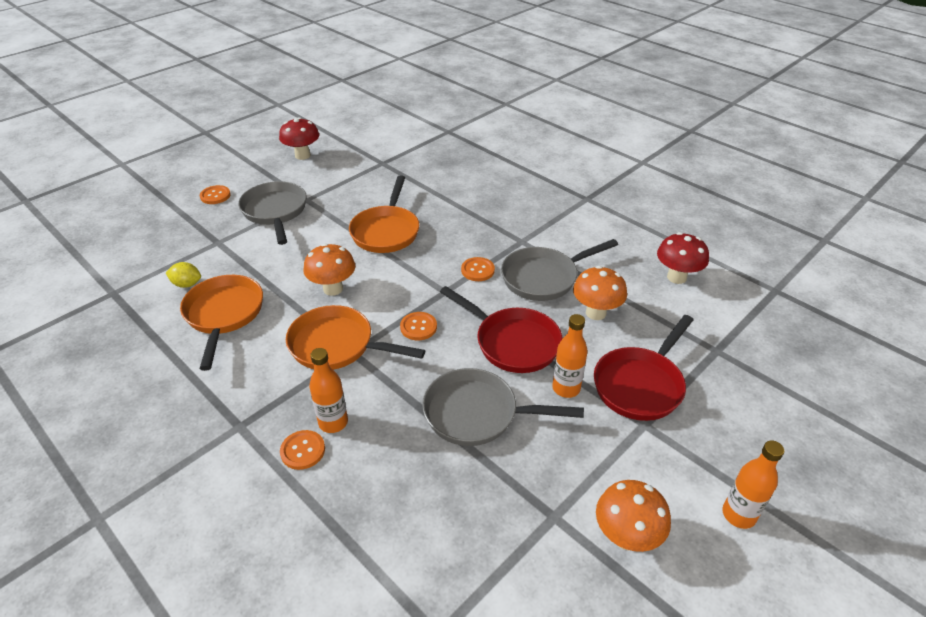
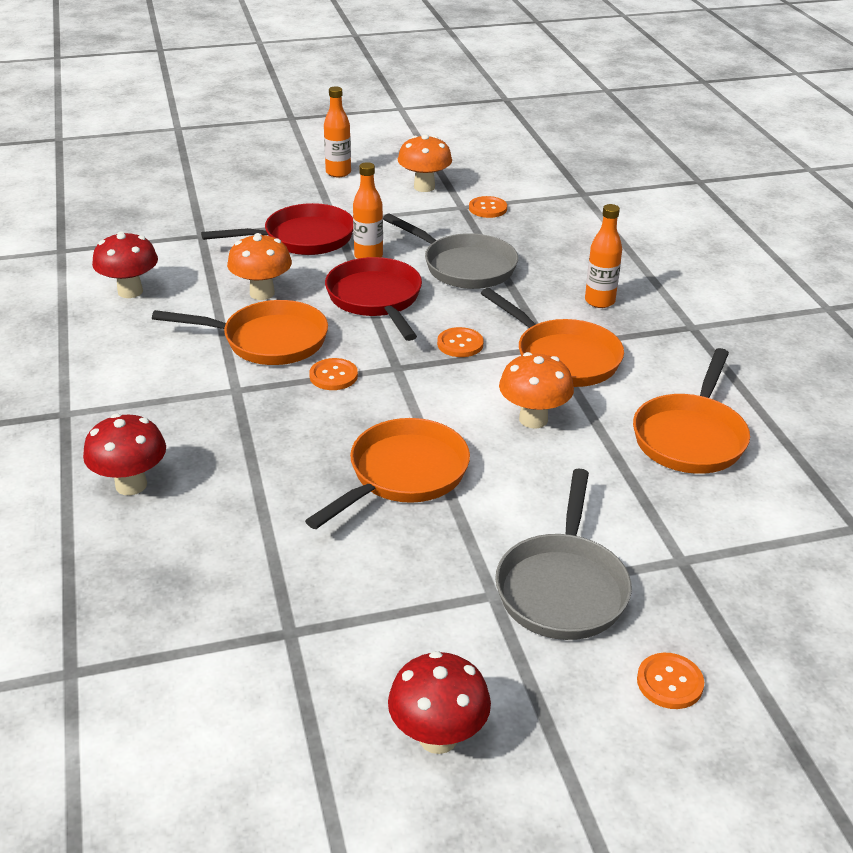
camera: 150 degrees left, 5 degrees down
(187, 284) = (739, 500): yellow lemon -> none
(303, 450) = (636, 293): orange button -> orange button (487, 208)
(509, 183) = (131, 485): none -> red mushroom
(543, 278) = (268, 341): grey pan -> orange pan

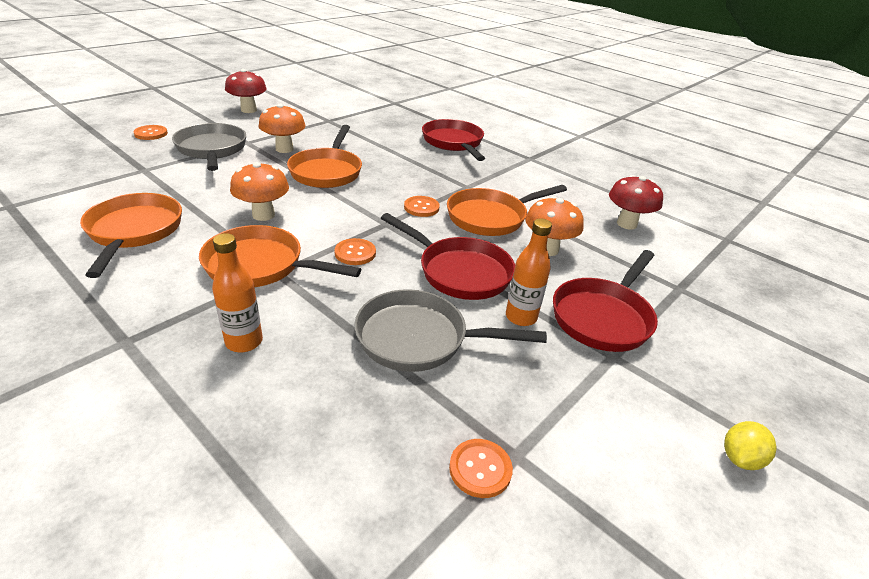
camera: 145 degrees right, 0 degrees up
(131, 485) = (453, 143): red mushroom -> red pan
(338, 172) = (740, 458): orange bottle -> yellow lemon
(424, 187) = (608, 482): orange mushroom -> orange mushroom (284, 149)

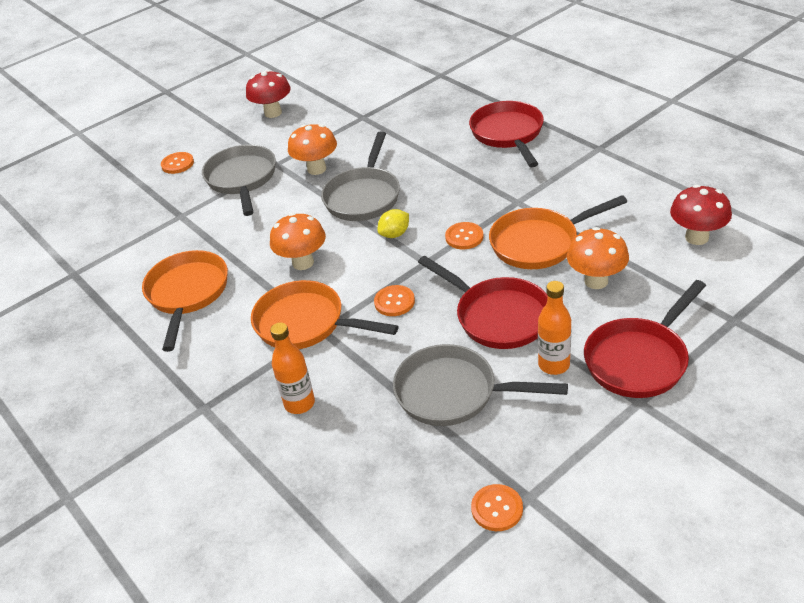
camera: 15 degrees right, 5 degrees up
(327, 171) = (363, 196): orange pan -> grey pan
(740, 458) = (734, 496): yellow lemon -> yellow lemon (395, 234)

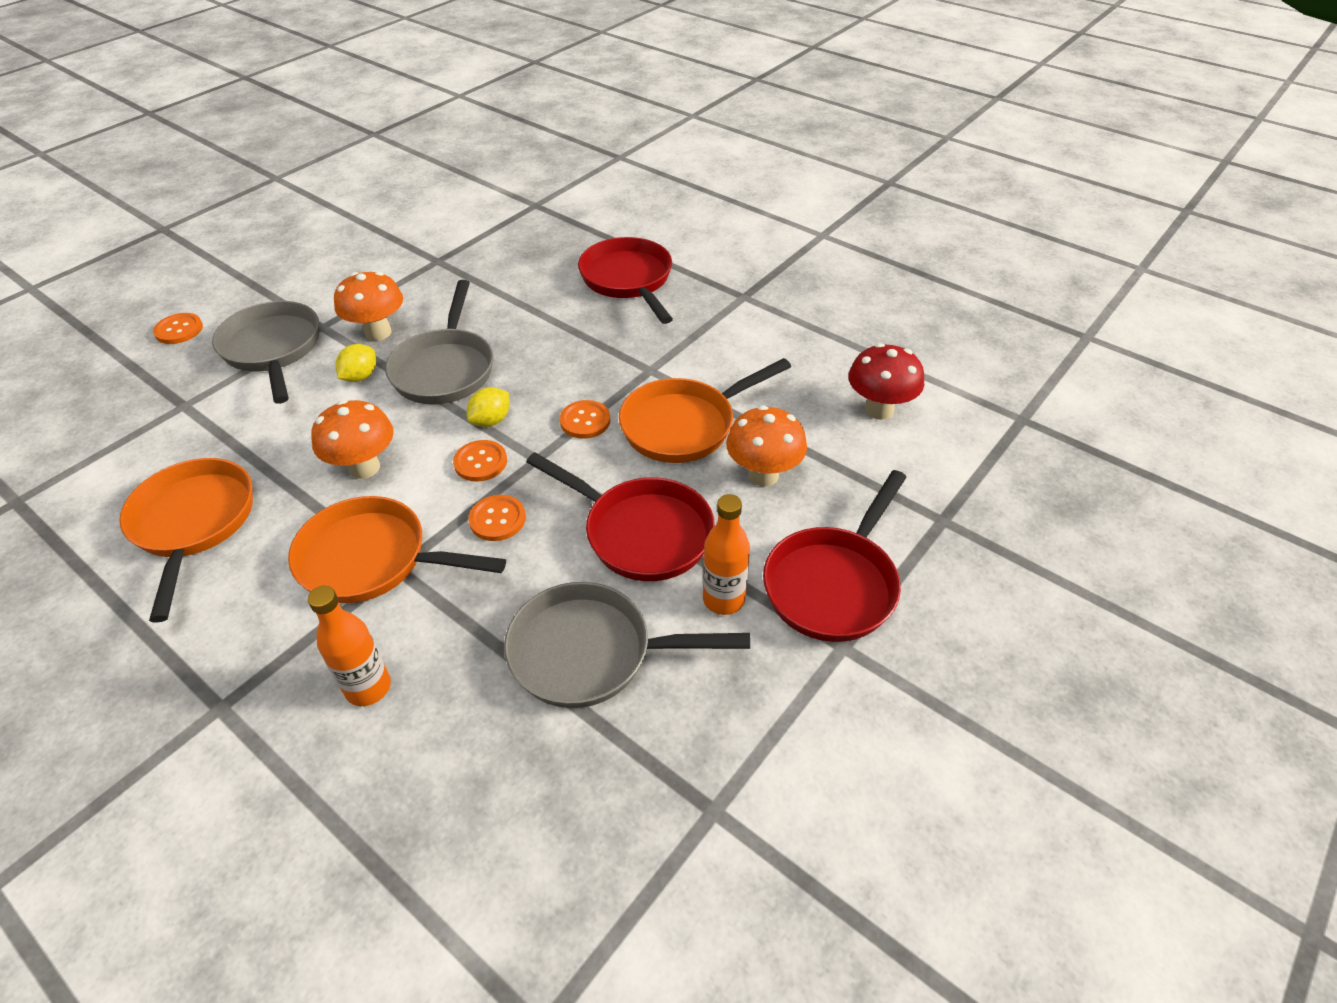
camera: 15 degrees left, 5 degrees up
(273, 113) = (314, 256): red mushroom -> none
(302, 200) = (360, 376): none -> yellow lemon
(497, 509) = (670, 834): orange button -> orange button (480, 462)

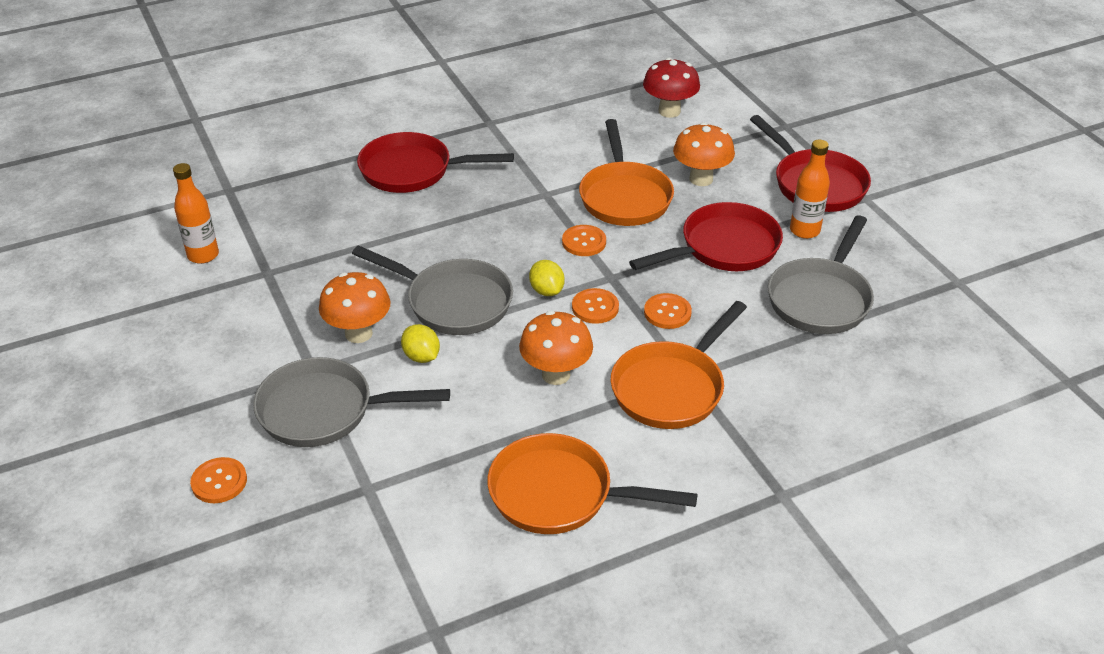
camera: 65 degrees left, 5 degrees down
(368, 688) = (801, 411): orange bottle -> orange bottle (203, 255)

